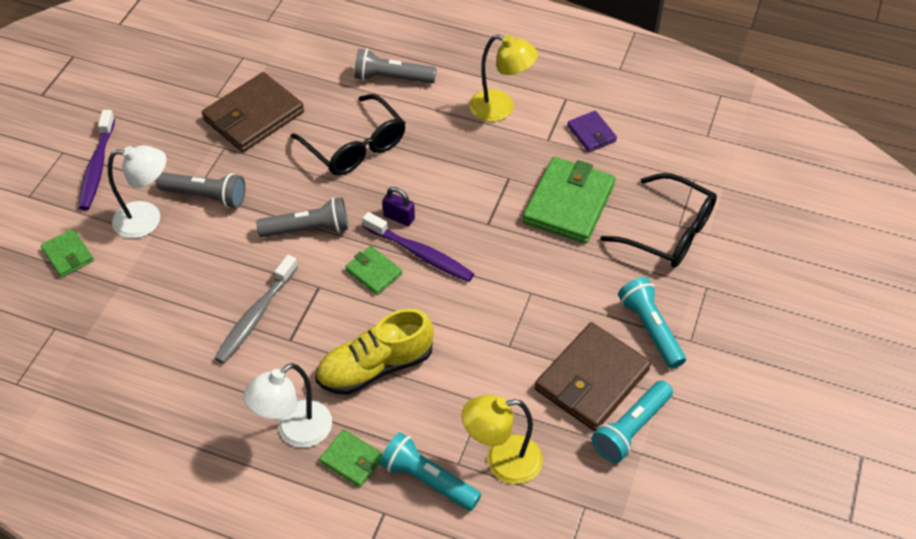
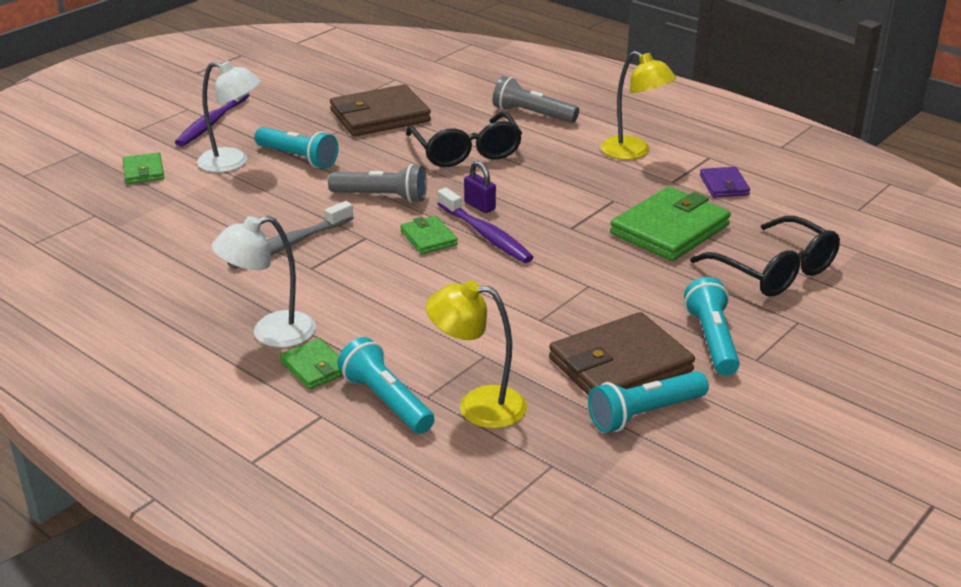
camera: 20 degrees right, 20 degrees down
(206, 196) = (298, 158): grey flashlight -> turquoise flashlight
(375, 367) = (385, 305): yellow shoe -> none

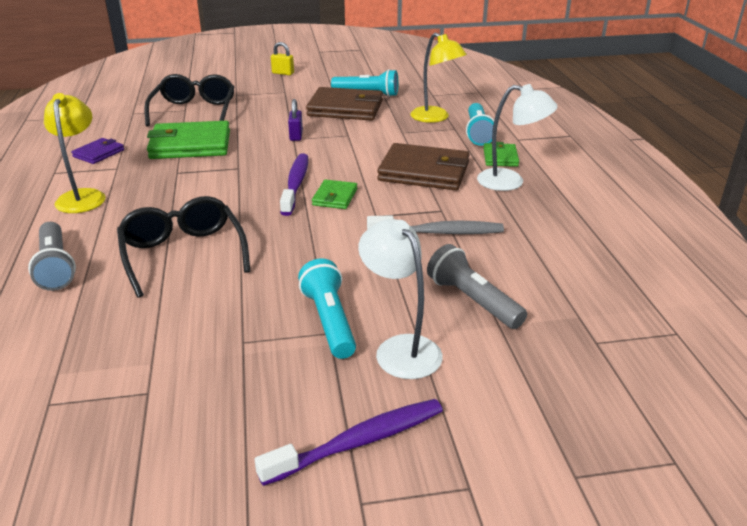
camera: 140 degrees left, 0 degrees up
(143, 171) = (510, 386): green wallet -> none
(380, 116) = (172, 341): brown wallet -> brown wallet (424, 172)
(381, 197) = (317, 242): grey flashlight -> grey flashlight (472, 301)
(466, 151) = (183, 254): black glasses -> black glasses turned 45 degrees counterclockwise
(479, 206) = (263, 204): purple padlock -> purple padlock (296, 136)
(712, 340) = (287, 102): turquoise flashlight -> none
(846, 401) = (283, 73): none -> yellow padlock

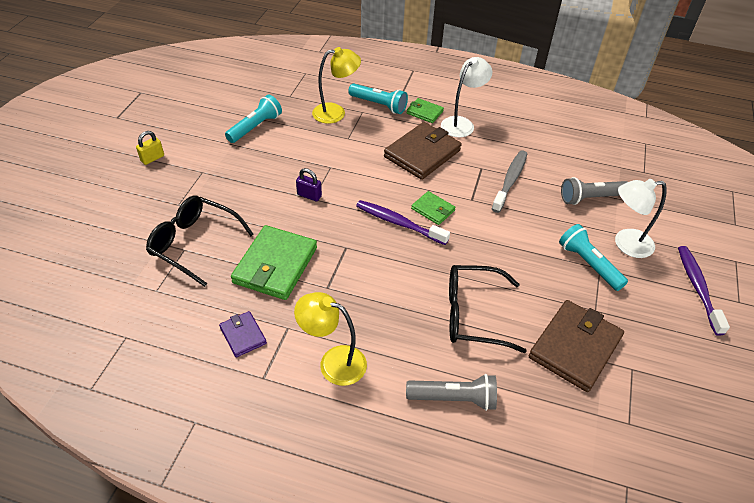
camera: 65 degrees left, 15 degrees up
(329, 321) = (588, 264): turquoise flashlight -> turquoise flashlight turned 45 degrees clockwise
(345, 108) = (276, 150): brown wallet -> brown wallet (575, 347)

